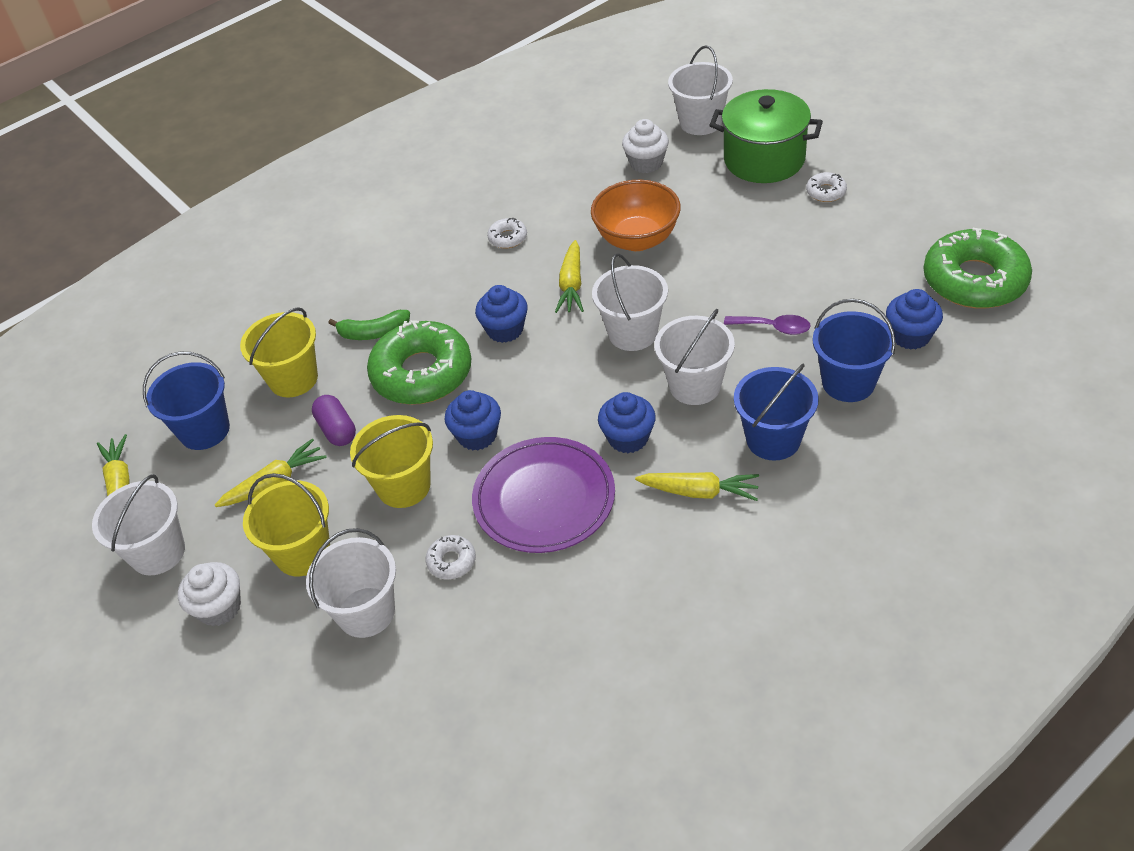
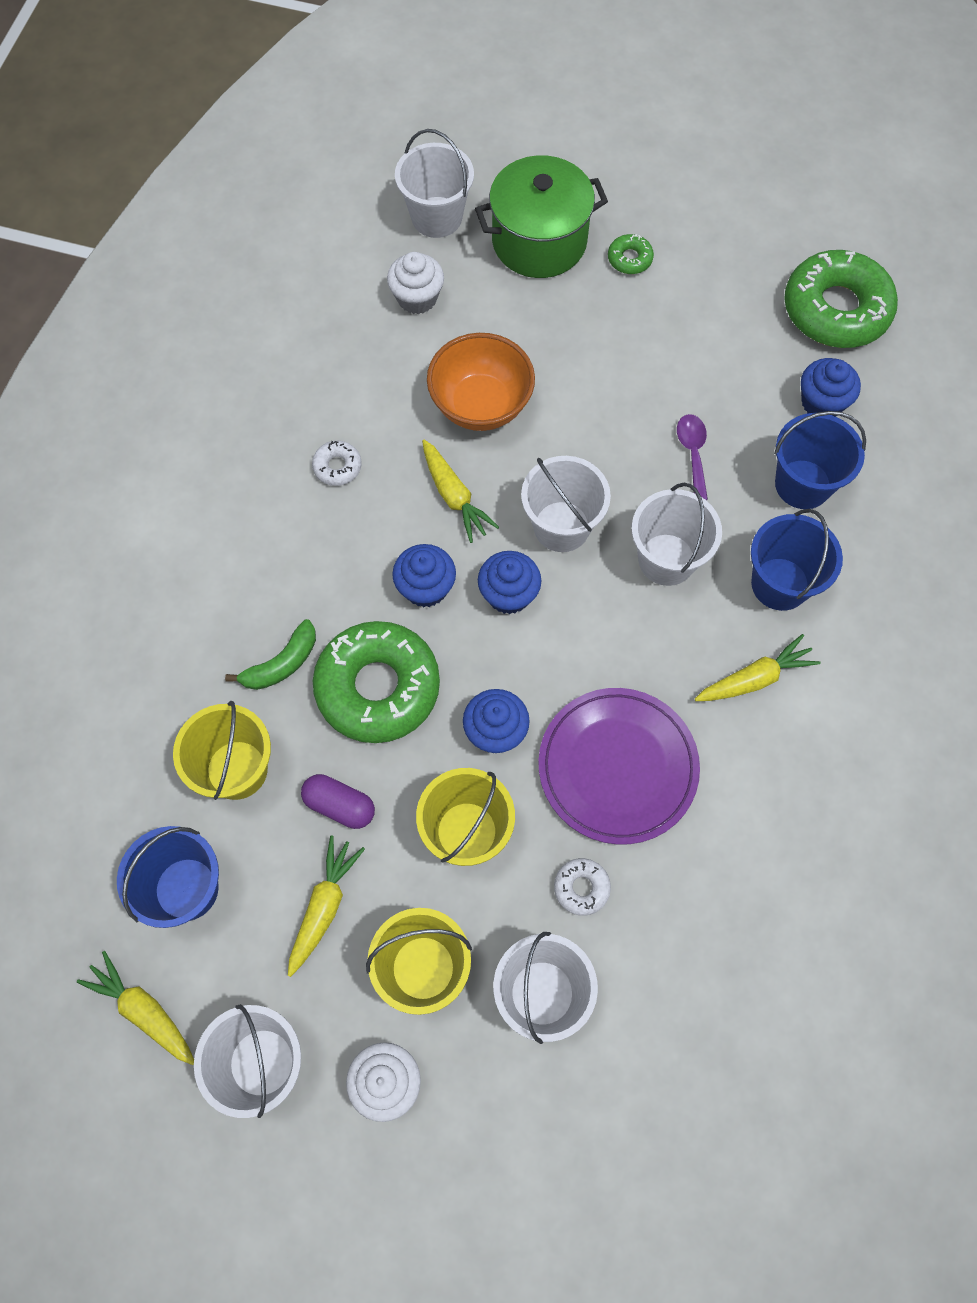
camera: 40 degrees left, 20 degrees up
(628, 438) = (647, 654): blue cupcake -> blue cupcake (508, 594)
(773, 327) = (692, 453): purple spoon -> purple spoon turned 75 degrees counterclockwise
(826, 192) = (629, 259): white donut -> green donut

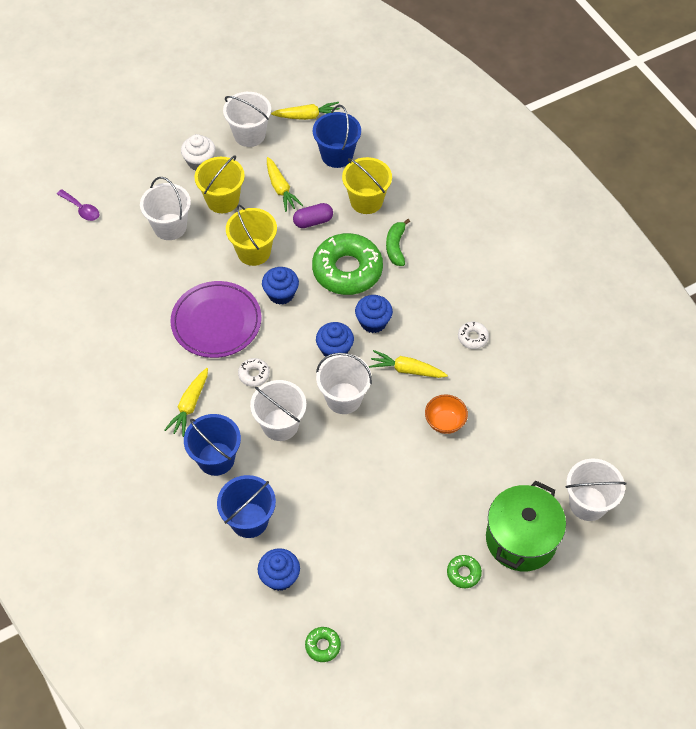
camera: 135 degrees right, 10 degrees down
(417, 298) = (540, 449): white cupcake -> none
(481, 405) = (445, 422): orange bowl -> orange bowl, size x0.61
(581, 888) = (188, 270): white donut -> white donut (254, 374)
(692, 453) = (319, 488): purple spoon -> purple spoon (81, 209)
(836, 309) = (323, 646): green donut -> green donut, size x0.42

